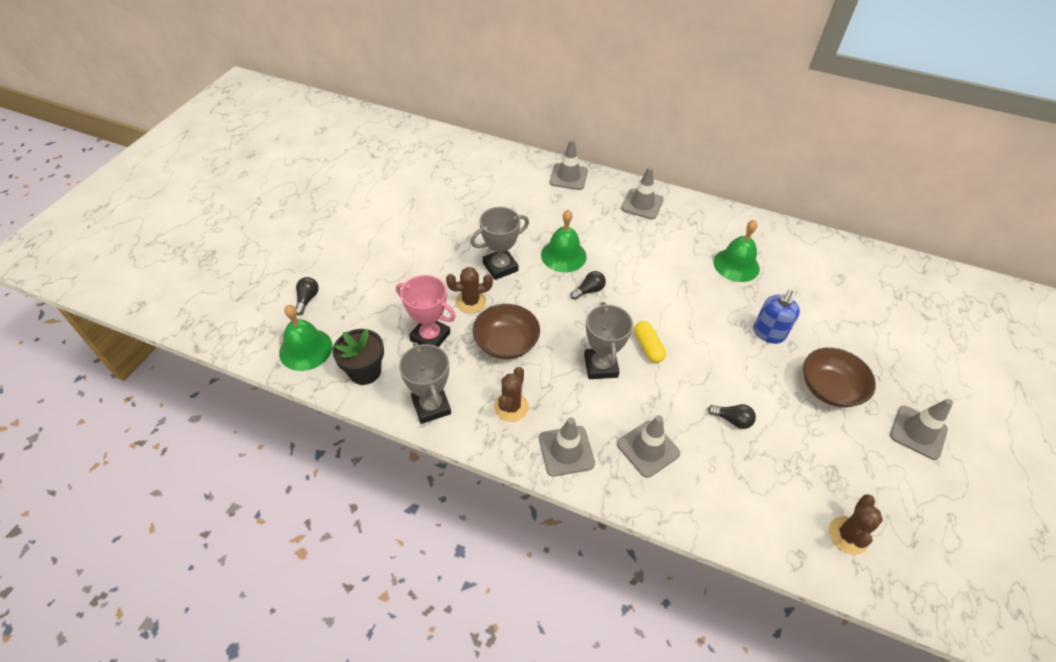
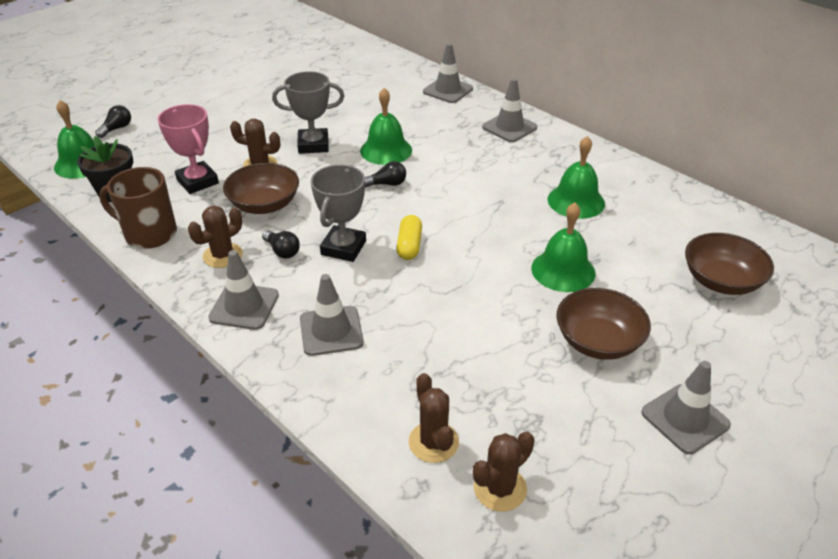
camera: 25 degrees right, 10 degrees down
(431, 406) = (149, 234): grey trophy -> brown mug
(732, 420) = (449, 334): black light bulb -> black light bulb (282, 251)
(768, 333) = (563, 270): blue soap dispenser -> green bell
(783, 517) = (433, 442): none -> brown cactus
(871, 308) = (721, 281): none -> brown bowl

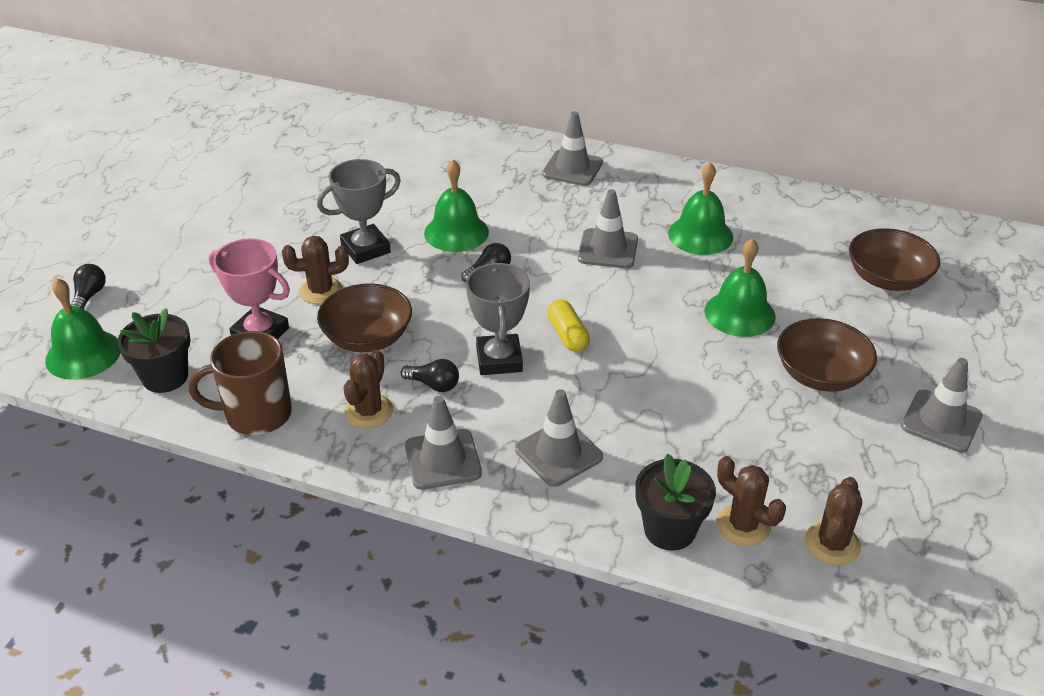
camera: 25 degrees left, 0 degrees up
(369, 422) = (669, 530): none -> black flower pot
(448, 90) = (470, 140): grey traffic cone -> grey traffic cone (608, 249)

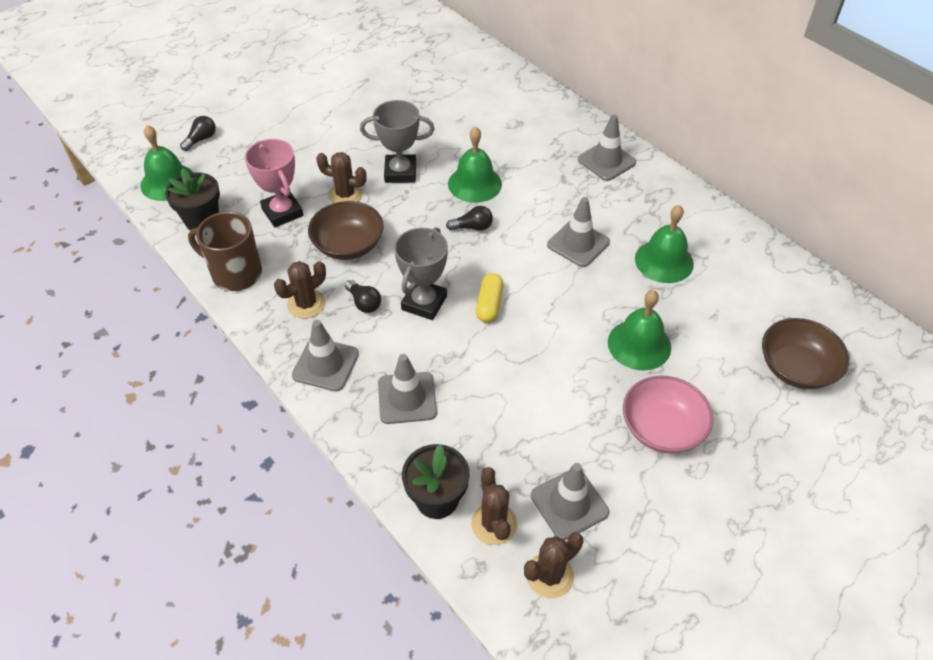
camera: 30 degrees right, 10 degrees up
(820, 375) = (662, 428): brown bowl -> pink bowl
(941, 421) = (732, 518): grey traffic cone -> grey traffic cone (569, 504)

